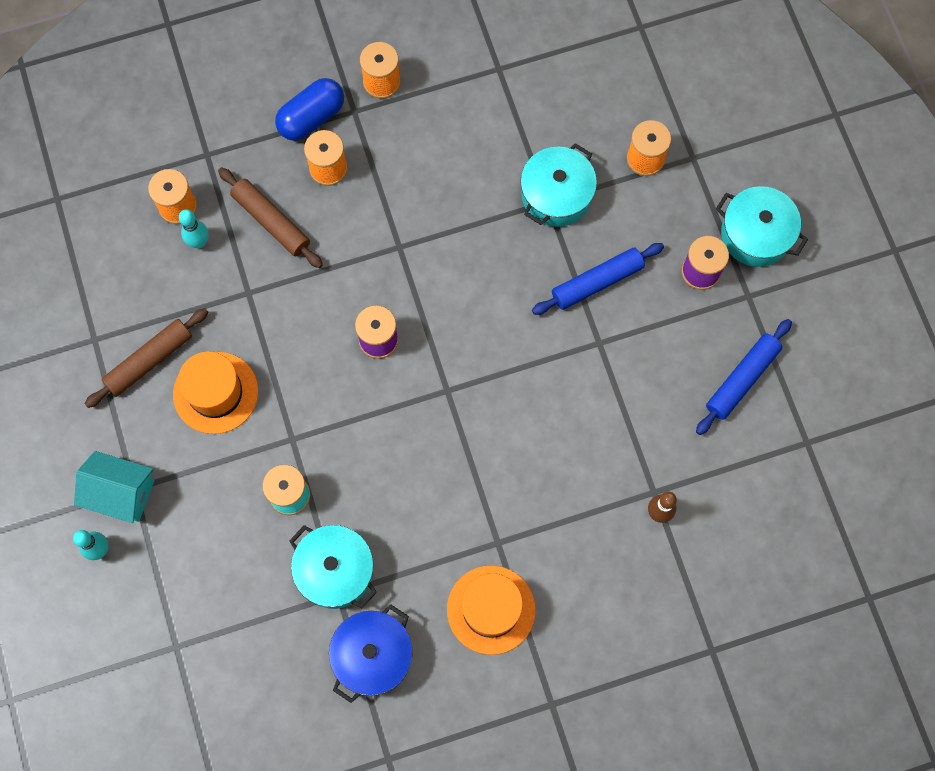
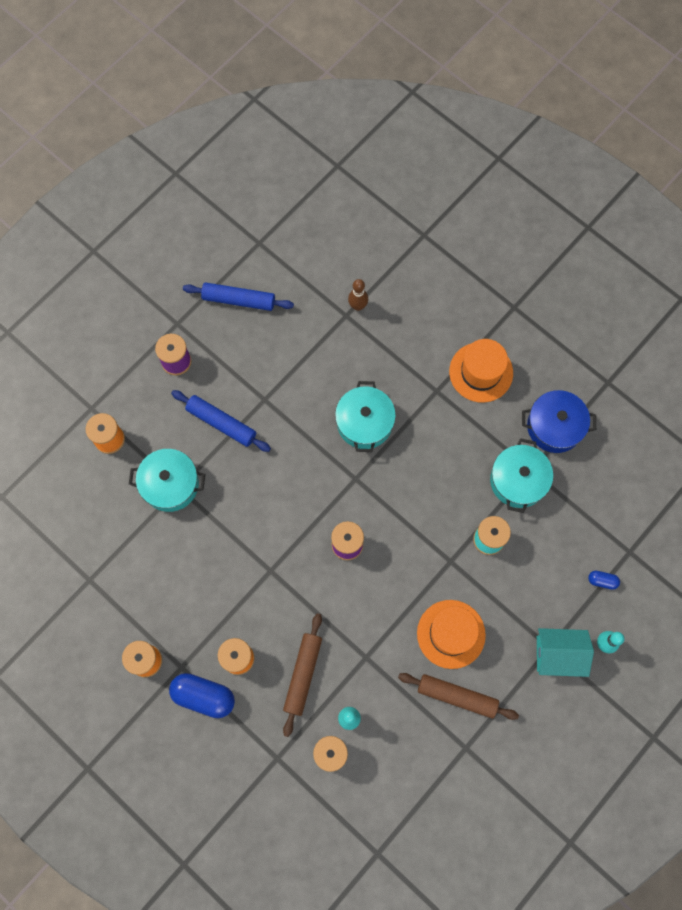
camera: 120 degrees left, 0 degrees up
(121, 493) = (558, 654): turquoise house -> turquoise house turned 75 degrees counterclockwise
(165, 593) = (602, 581): none -> blue capsule
(756, 234) = (129, 340): turquoise pot -> turquoise pot (364, 423)

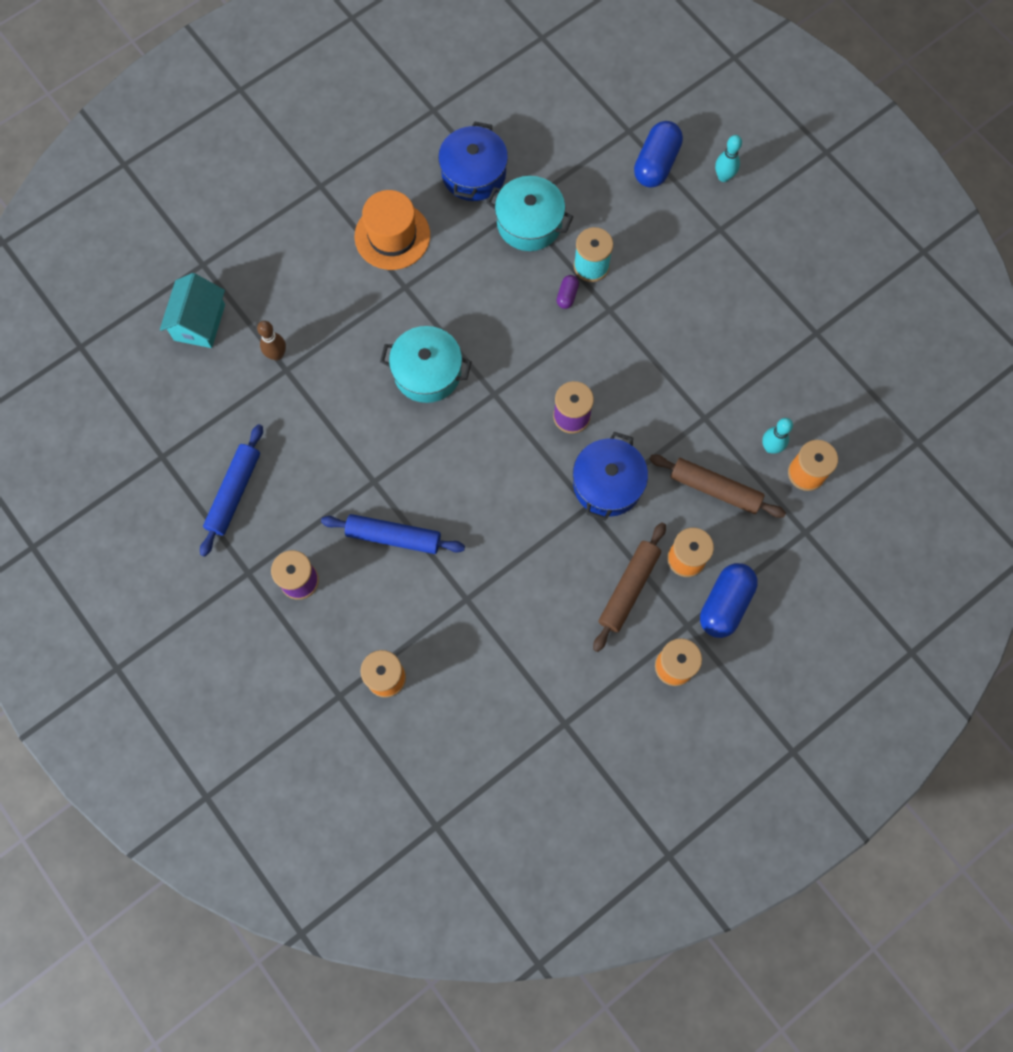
camera: 80 degrees left, 0 degrees up
(170, 484) = (460, 609): turquoise pot -> none
(221, 423) = (393, 537): blue rolling pin -> blue rolling pin turned 60 degrees clockwise
(292, 583) = (607, 484): none -> blue pot
(451, 634) = (691, 325): orange hat -> none
(456, 523) = (567, 295): none -> purple capsule
(457, 696) = (760, 331): brown rolling pin -> brown rolling pin (628, 588)
(558, 654) = (729, 222): turquoise house -> turquoise house (199, 322)
(602, 581) = (656, 164): blue capsule -> blue capsule, size x2.06

